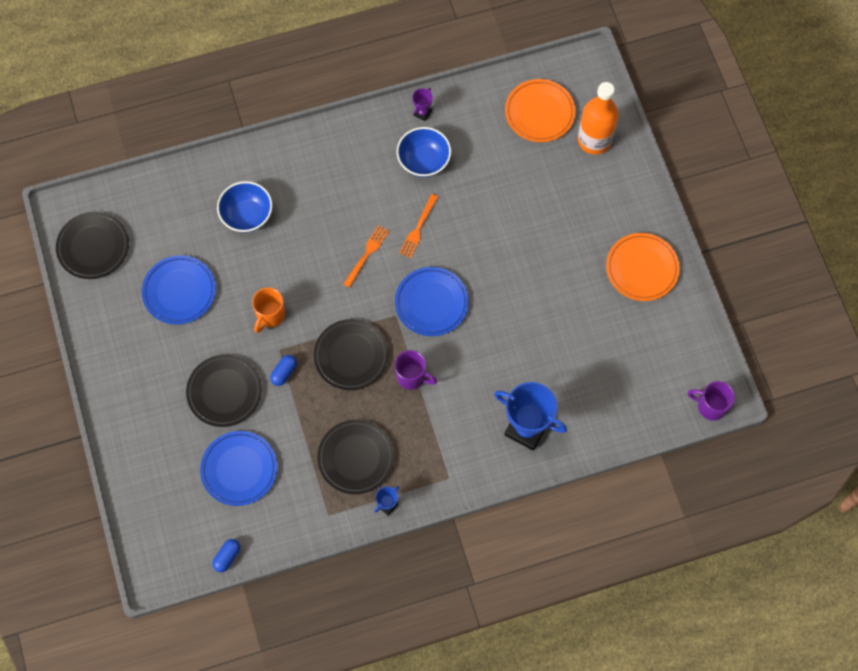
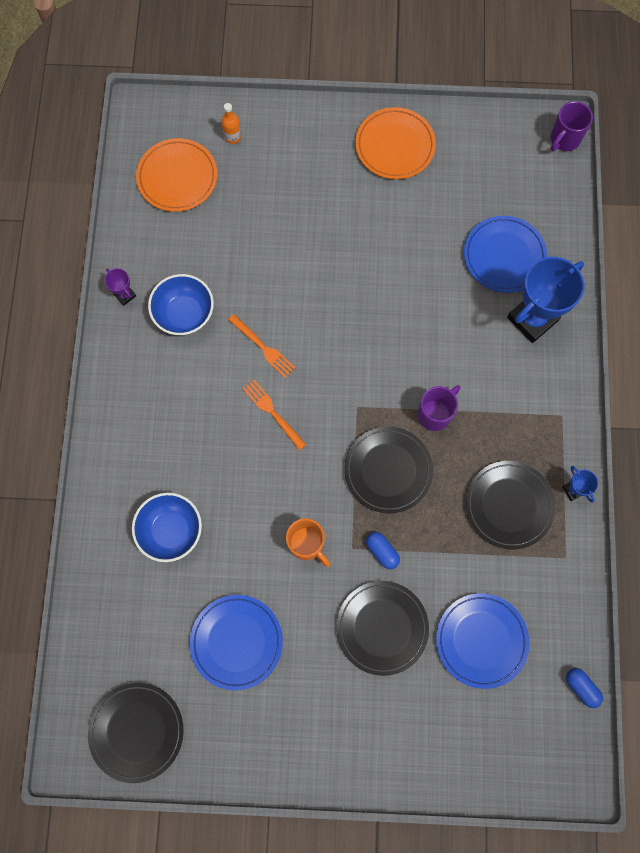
camera: 70 degrees left, 5 degrees up
(431, 303) = (356, 364): blue plate -> blue plate (504, 256)
(594, 140) = (232, 137): orange bottle -> orange bottle, size x0.44

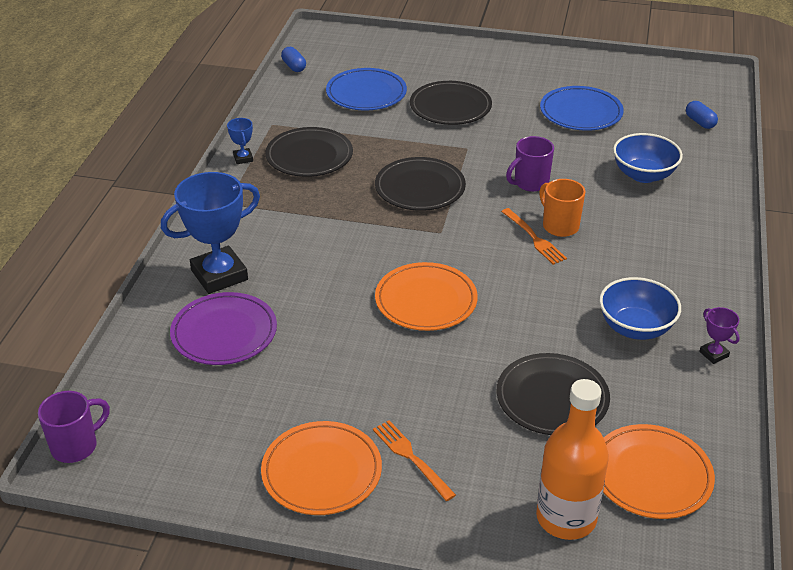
camera: 170 degrees left, 35 degrees down
(137, 731) = (667, 82): black plate -> black plate (552, 398)
(232, 137) = (566, 518): orange bottle -> orange bottle, size x2.26
(263, 347) = (539, 288): orange fork -> orange fork (411, 457)
(307, 544) = (510, 154): orange mug -> orange mug (559, 226)
(355, 317) = (426, 300): none -> orange plate
(382, 551) = (439, 143): blue capsule -> blue capsule (700, 122)
(435, 414) = (359, 218): purple mug -> purple mug (530, 183)
(504, 256) = (224, 333): blue plate -> purple plate

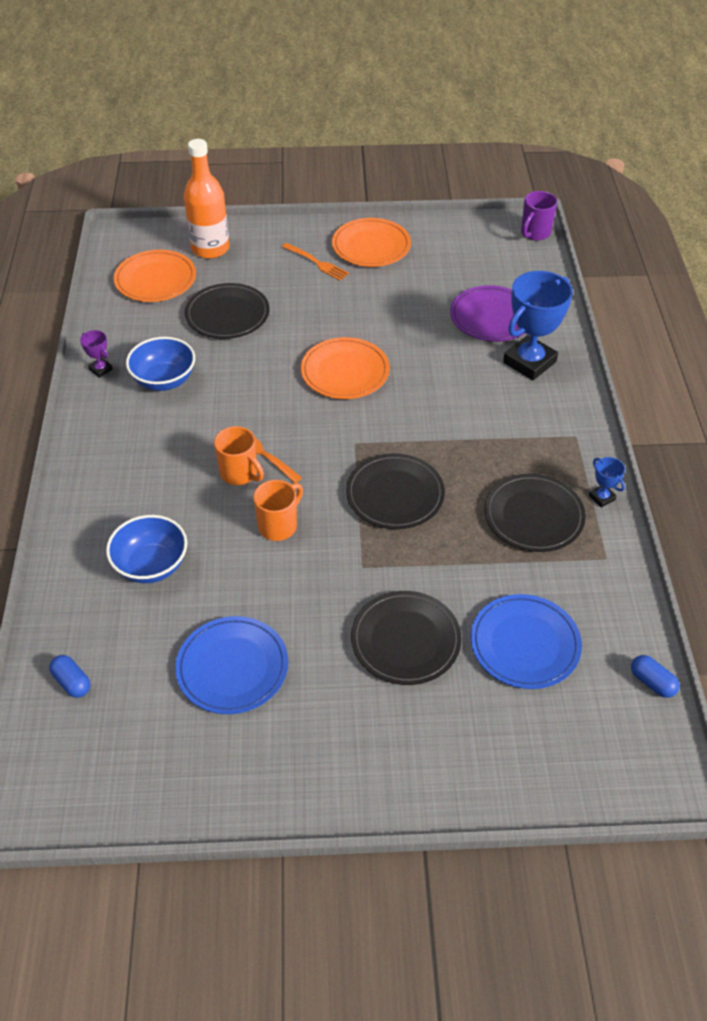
camera: 165 degrees right, 10 degrees up
(530, 183) = (279, 526): purple mug -> orange mug

